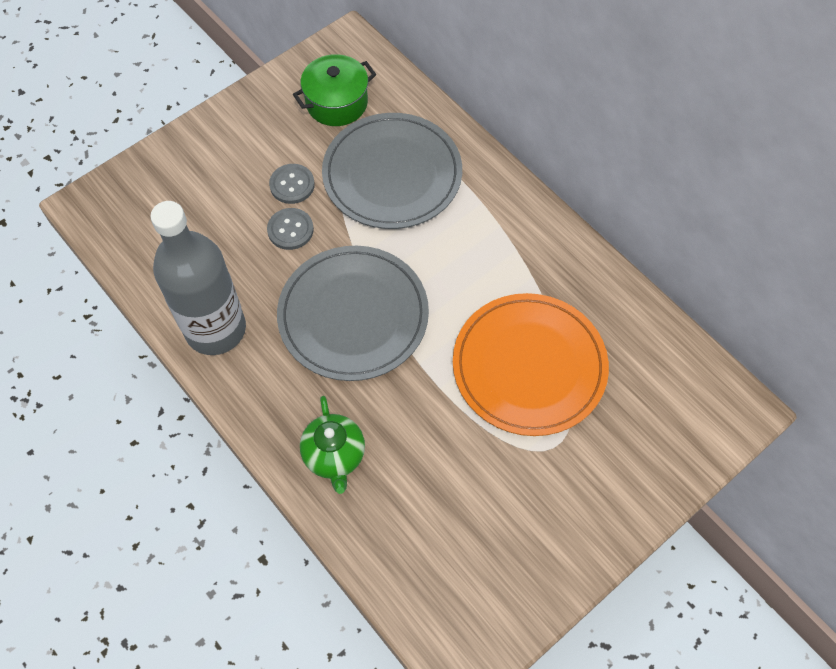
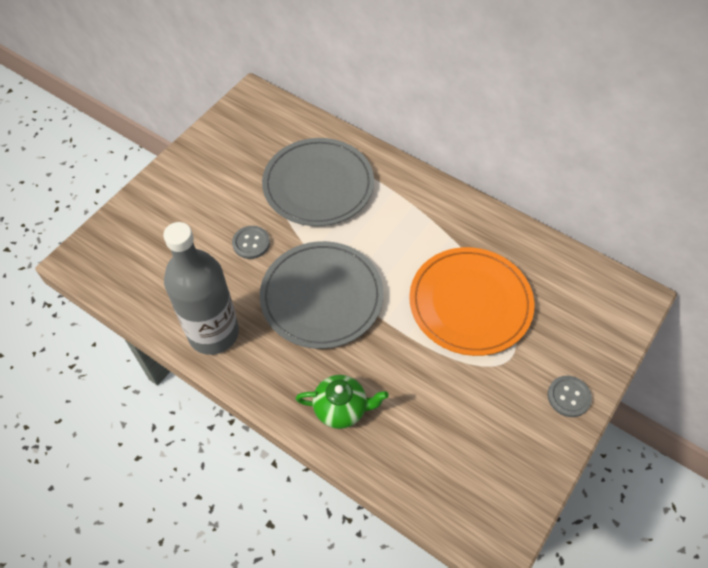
camera: 15 degrees left, 5 degrees down
(292, 185) = (242, 209): grey button -> grey button (568, 397)
(334, 456) = (341, 409): green teapot -> green teapot turned 60 degrees counterclockwise
(336, 103) = (258, 141): green pot -> none

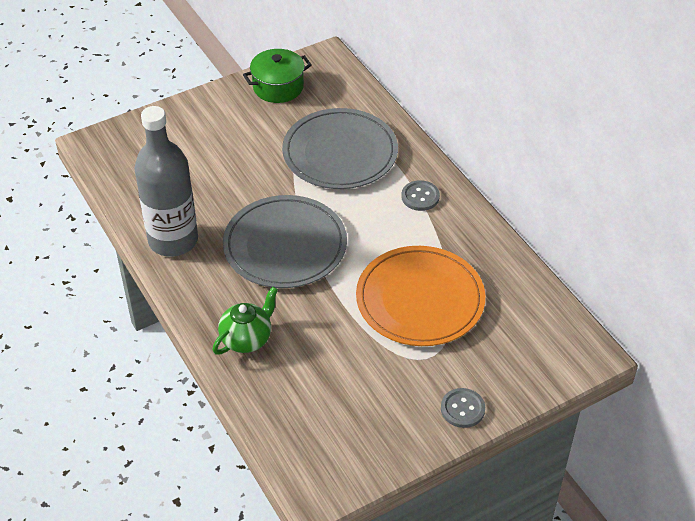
camera: 25 degrees right, 10 degrees down
(226, 139) = (278, 87): none -> green pot
(251, 243) = (248, 180): grey button -> grey button (420, 197)
(341, 409) = (247, 339): green teapot -> green teapot turned 75 degrees counterclockwise

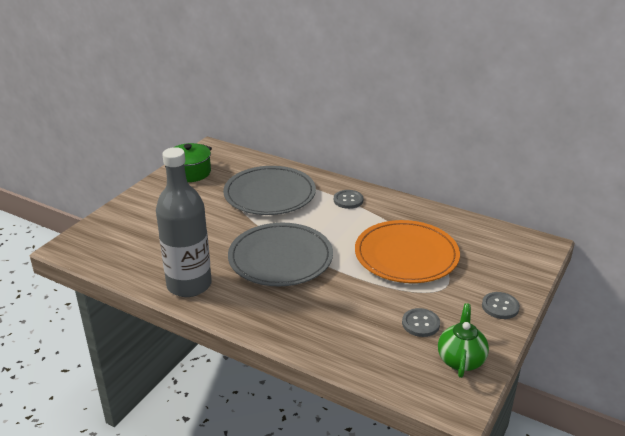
camera: 30 degrees left, 15 degrees down
(247, 339) = (306, 325): green teapot -> green teapot (461, 360)
(360, 389) = (420, 323): none -> grey button

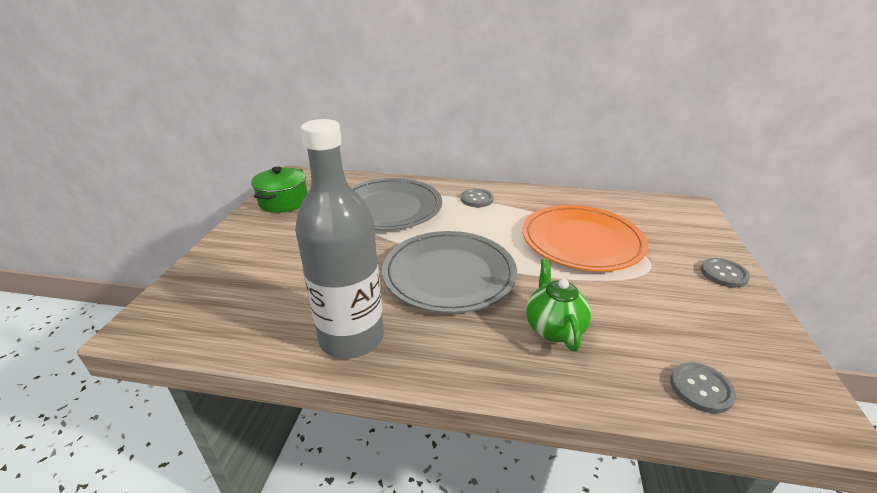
camera: 20 degrees left, 0 degrees up
(420, 323) = (669, 315): grey button -> grey button (701, 389)
(461, 360) = (756, 350): green teapot -> green teapot (553, 328)

